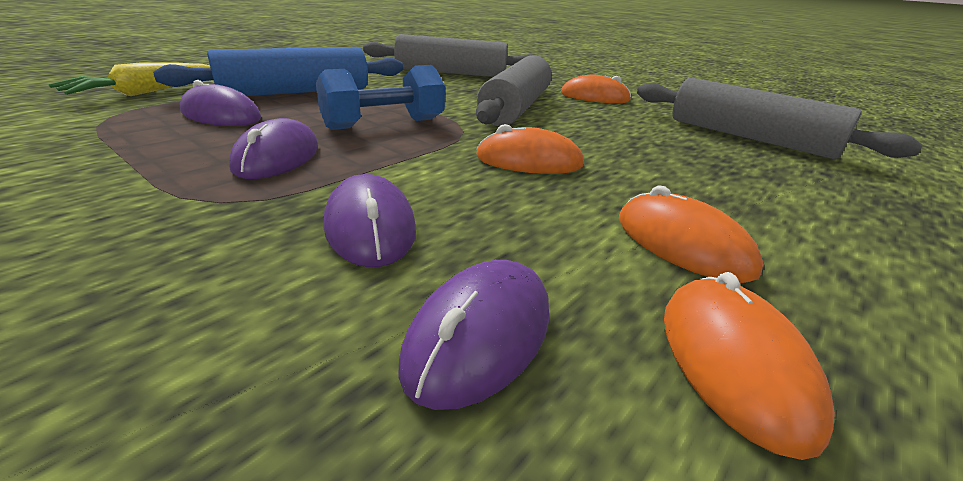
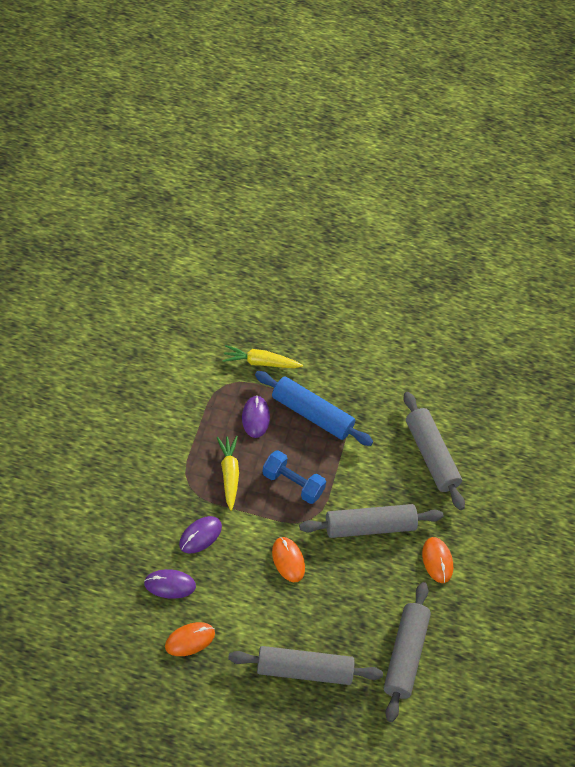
camera: 60 degrees right, 25 degrees up
(277, 157) = (229, 474): purple mouse -> yellow carrot
(682, 244) = (245, 626): orange mouse -> none
(805, 210) = (304, 670): none -> grey rolling pin

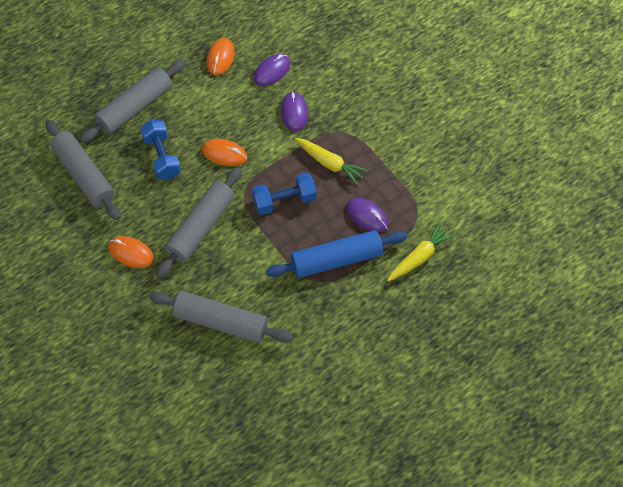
camera: 135 degrees right, 5 degrees up
(334, 607) = (162, 157): none -> blue dumbbell

